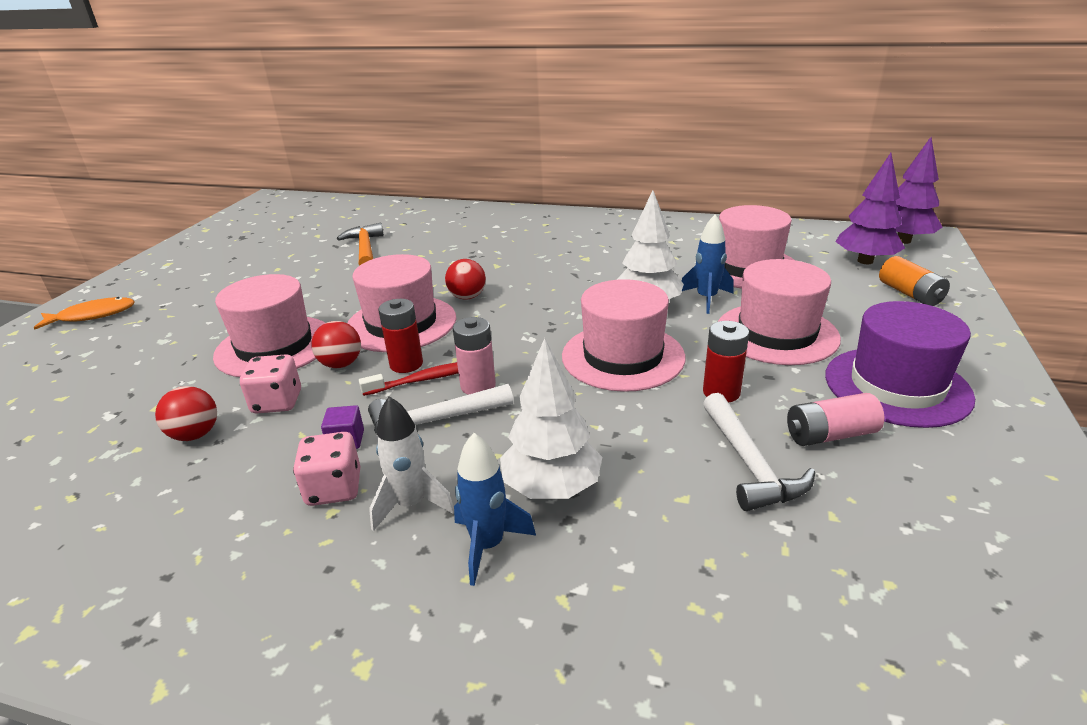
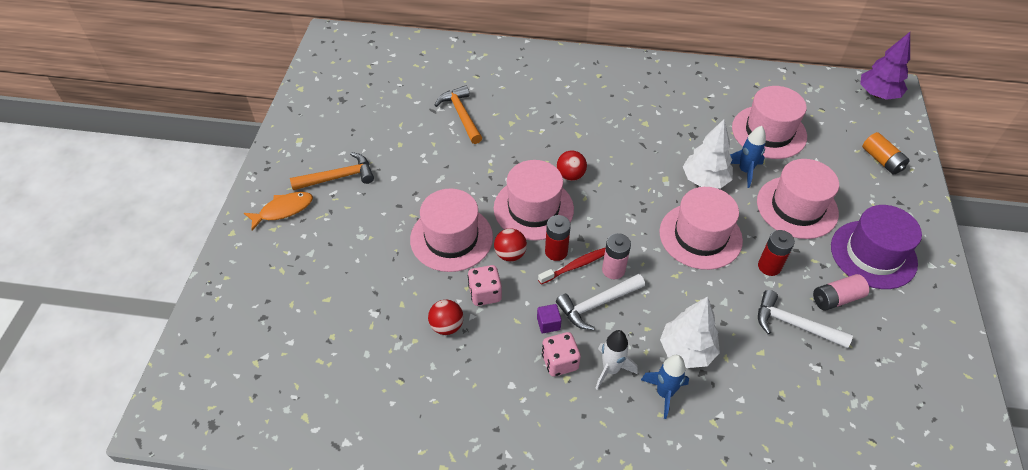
camera: 10 degrees left, 20 degrees up
(183, 291) = (338, 177): none -> orange hammer
(750, 464) = (794, 324): white hammer -> white hammer turned 135 degrees clockwise
(865, 261) = (851, 122): purple tree -> none

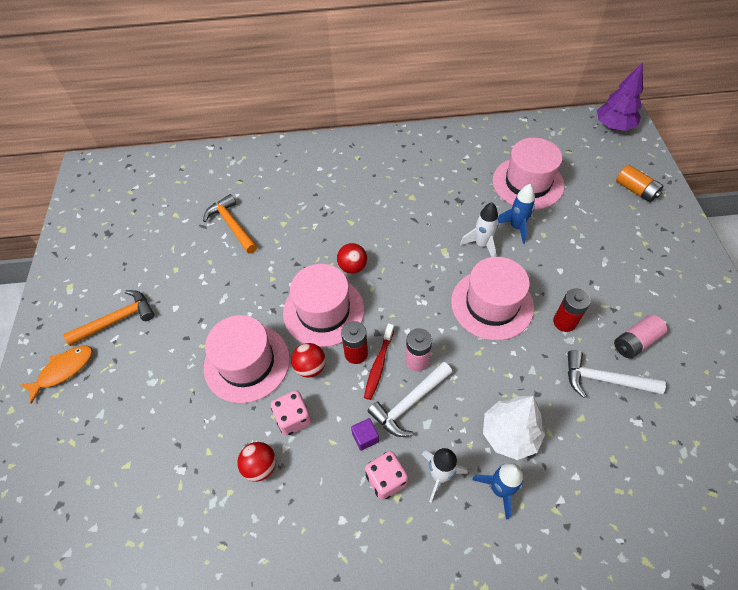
camera: 10 degrees left, 5 degrees up
(575, 266) = (378, 365): red toothbrush -> red toothbrush turned 150 degrees clockwise
(705, 180) = (481, 244): white tree -> white rocket
(797, 207) = (573, 254): pink hat -> none
(873, 254) = (655, 287): purple hat -> none

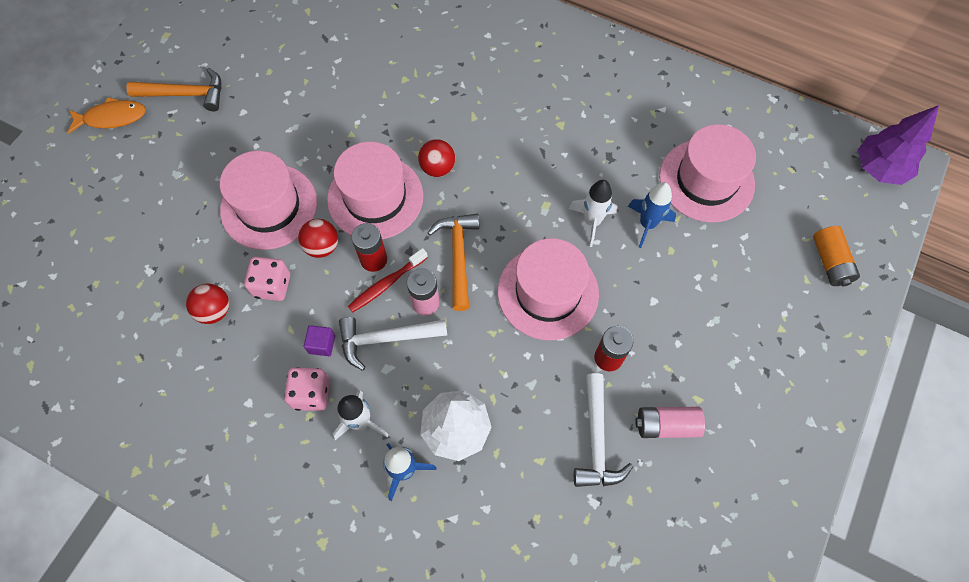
camera: 30 degrees right, 10 degrees up
(232, 225) = (353, 53): orange hammer -> orange hammer (458, 256)
(604, 379) = (597, 440): white hammer -> white hammer turned 135 degrees counterclockwise

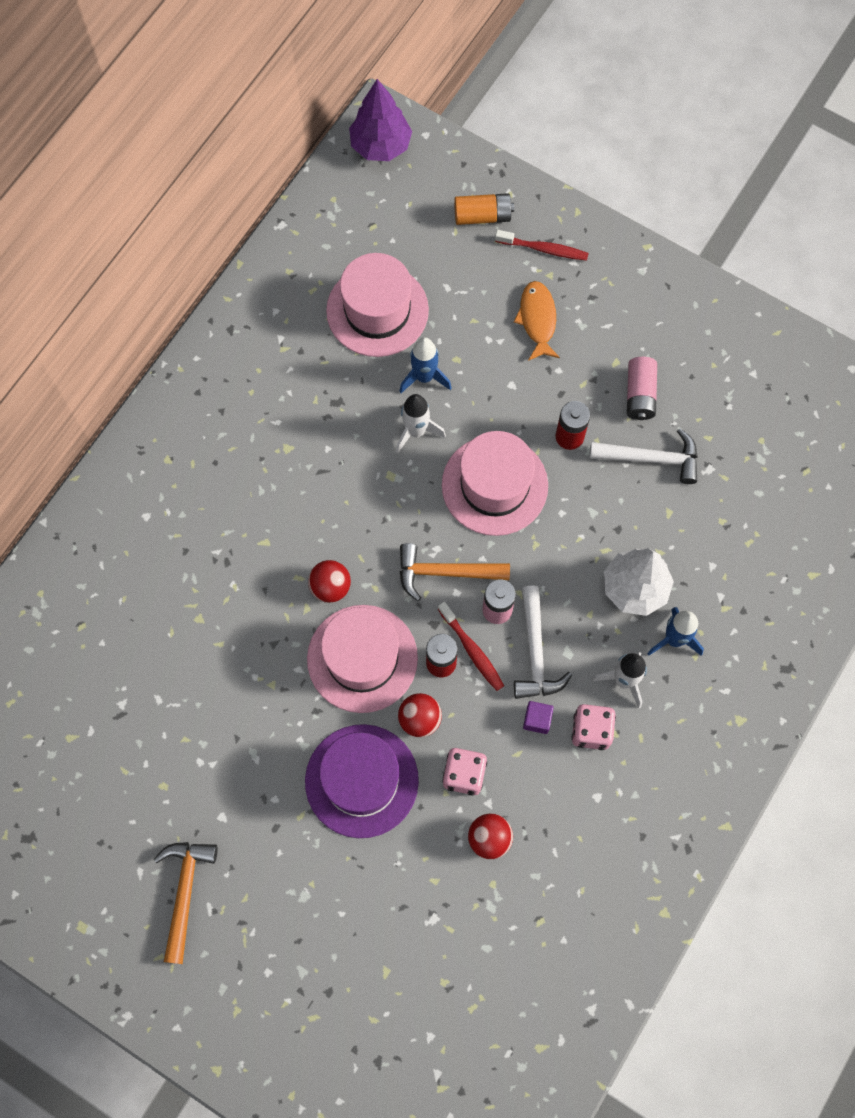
camera: 85 degrees left, 5 degrees up
(112, 117) = (209, 987): orange fish -> orange fish (537, 320)
(269, 206) = (361, 780): pink hat -> purple hat
(809, 321) = (544, 249): none -> red toothbrush

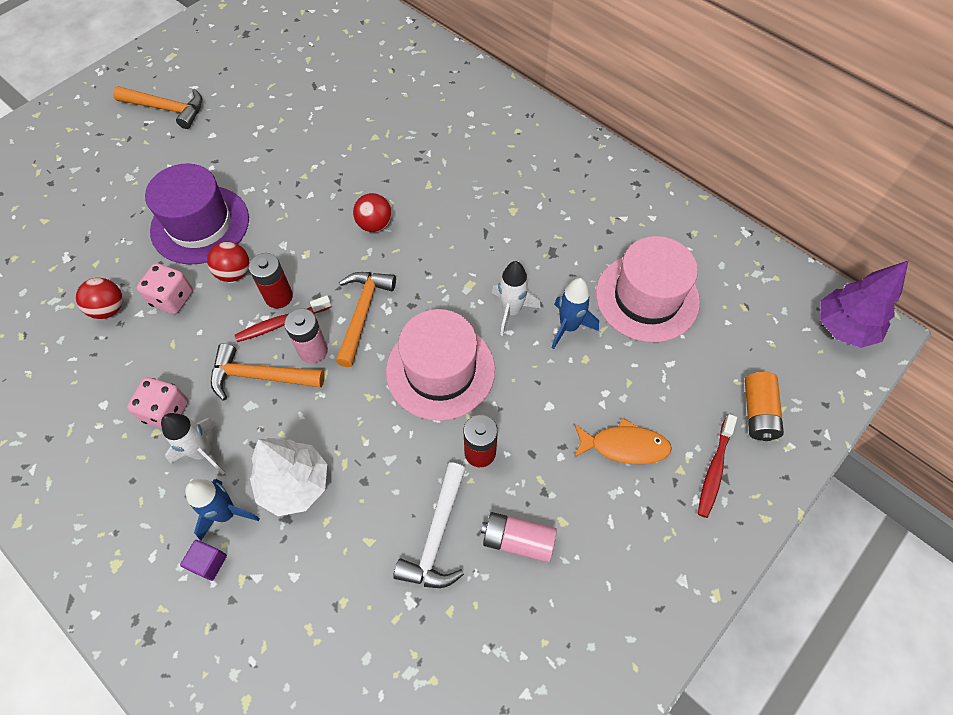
camera: 100 degrees right, 10 degrees down
(362, 658) = (303, 239): pink hat -> none
(535, 652) = (260, 376): white hammer -> orange hammer
(537, 720) = (196, 366): purple cube -> purple cube (208, 563)

